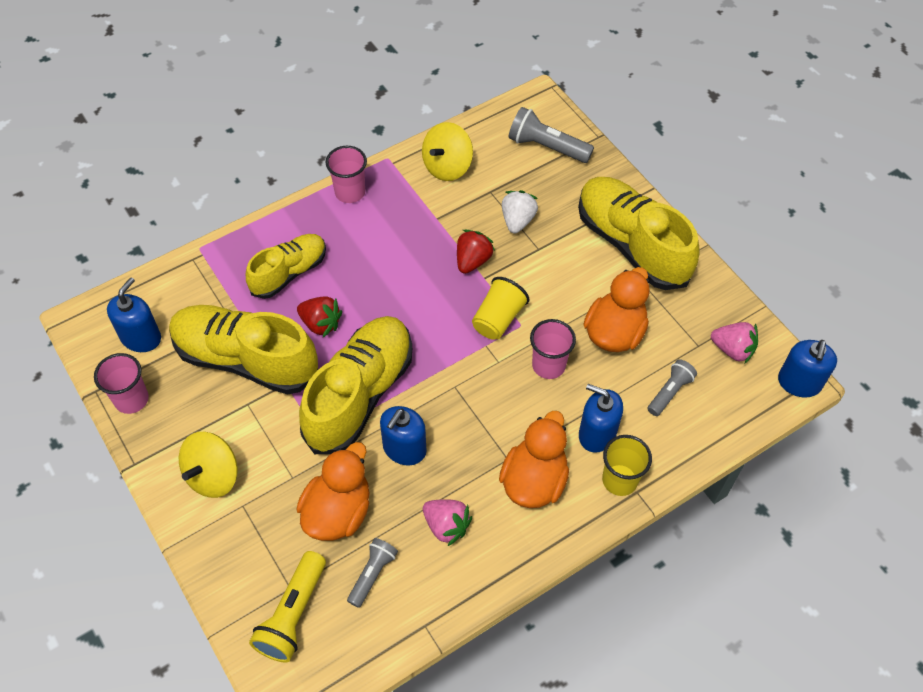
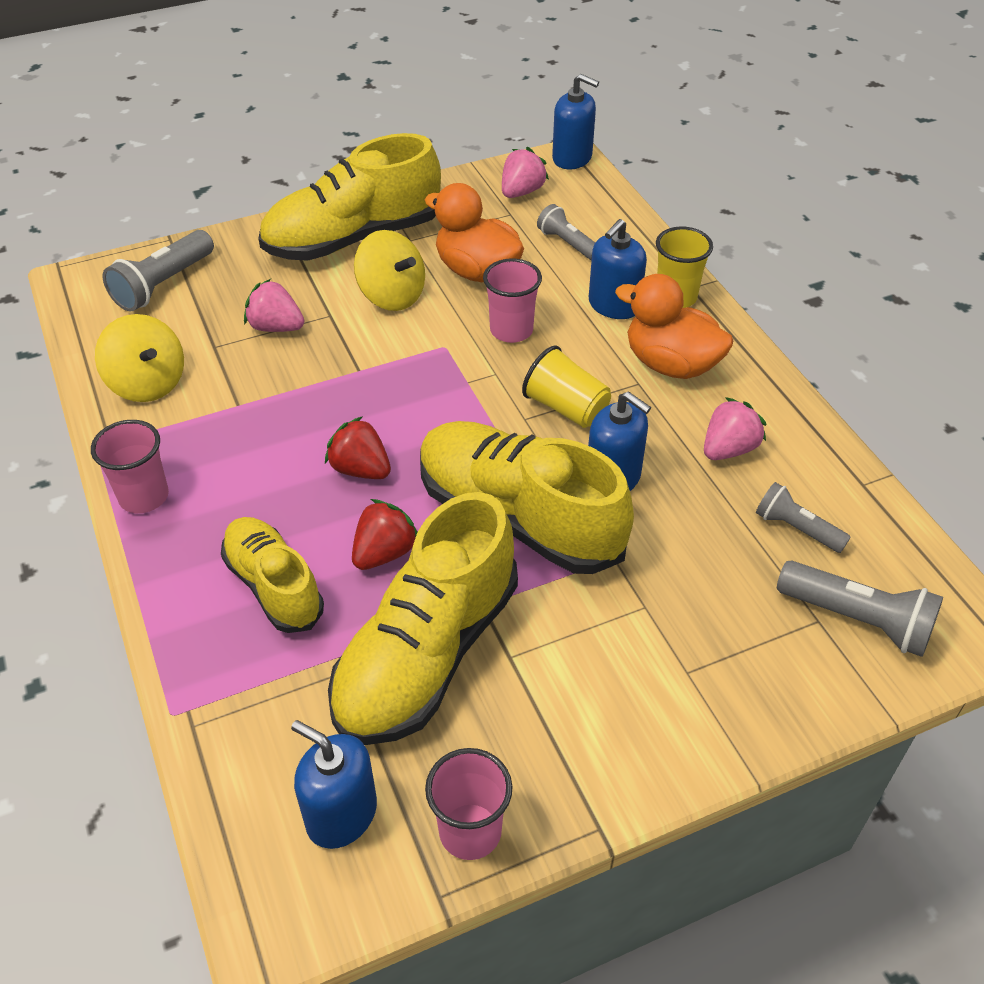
camera: 80 degrees left, 10 degrees down
(213, 476) = (633, 709): yellow spinning top -> yellow spinning top (392, 295)
(292, 615) = (858, 620): yellow flashlight -> grey flashlight
(338, 512) = (703, 557): orange duck -> none
(472, 261) = (327, 377): red strawberry -> red strawberry (360, 469)
(498, 319) = (429, 365): yellow cup -> yellow cup (566, 408)
(517, 220) = (276, 327): white strawberry -> pink strawberry

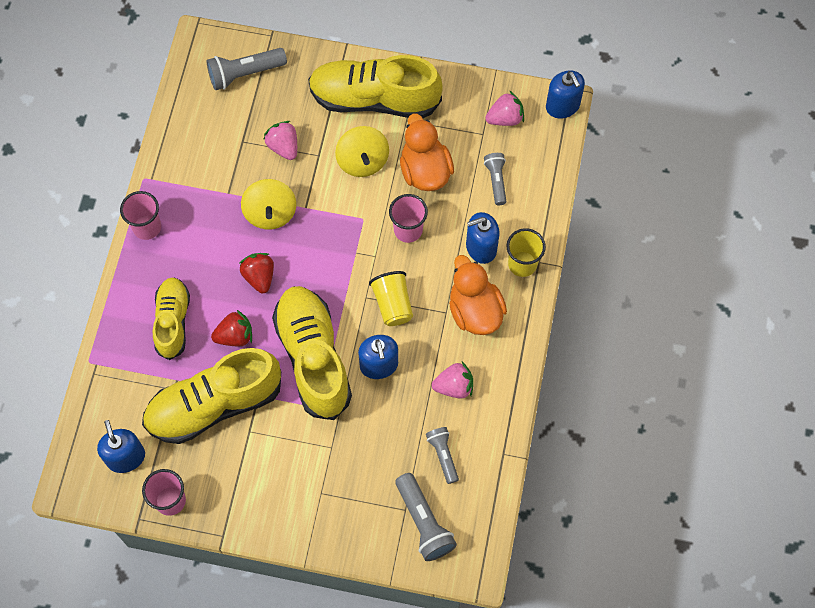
camera: 35 degrees right, 20 degrees up
(148, 383) = (193, 148): yellow spinning top -> yellow spinning top (270, 213)

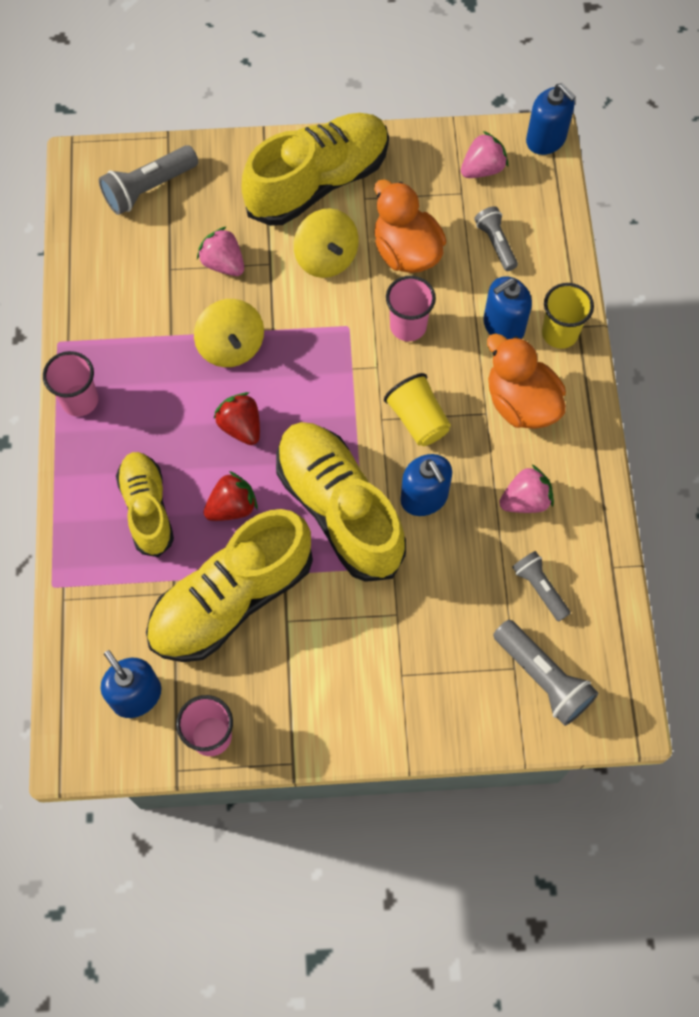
camera: 15 degrees left, 0 degrees up
(374, 99) = (318, 182): yellow shoe -> yellow shoe turned 150 degrees clockwise

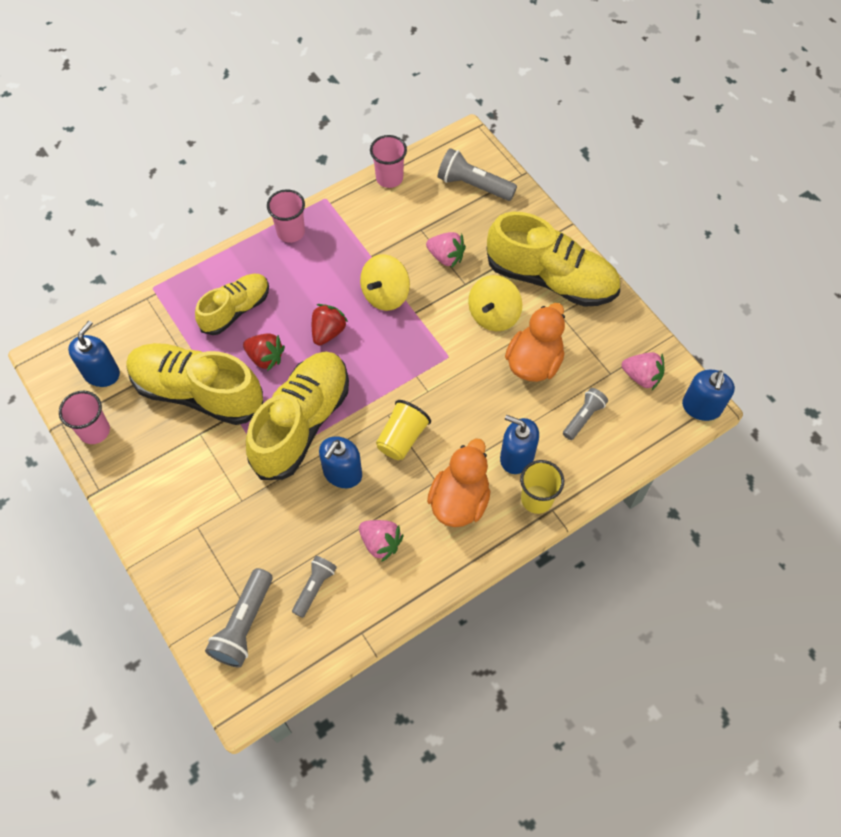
camera: 60 degrees right, 5 degrees down
(223, 263) = (446, 257): pink strawberry -> pink strawberry turned 105 degrees clockwise
(408, 326) = (473, 394): pink cup -> pink cup (389, 178)

